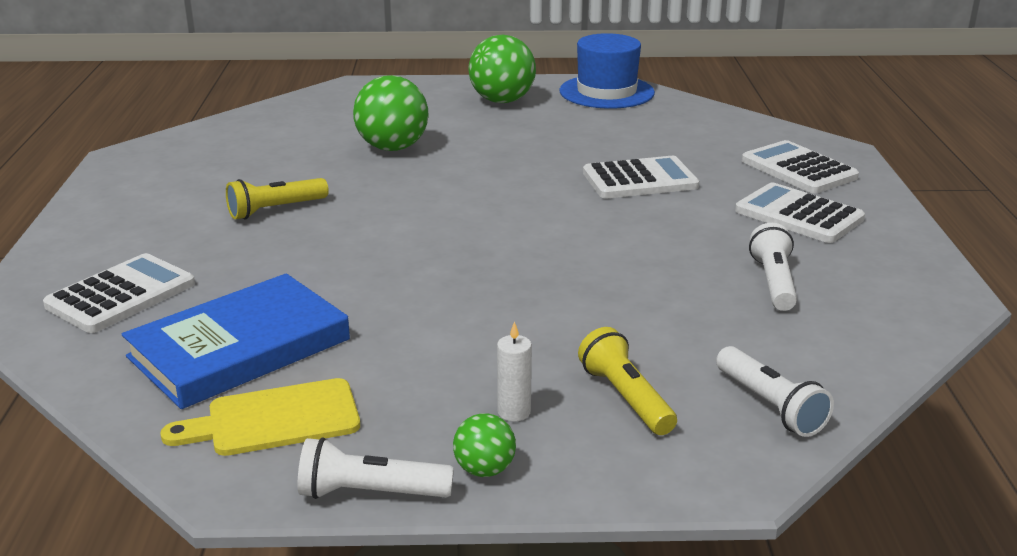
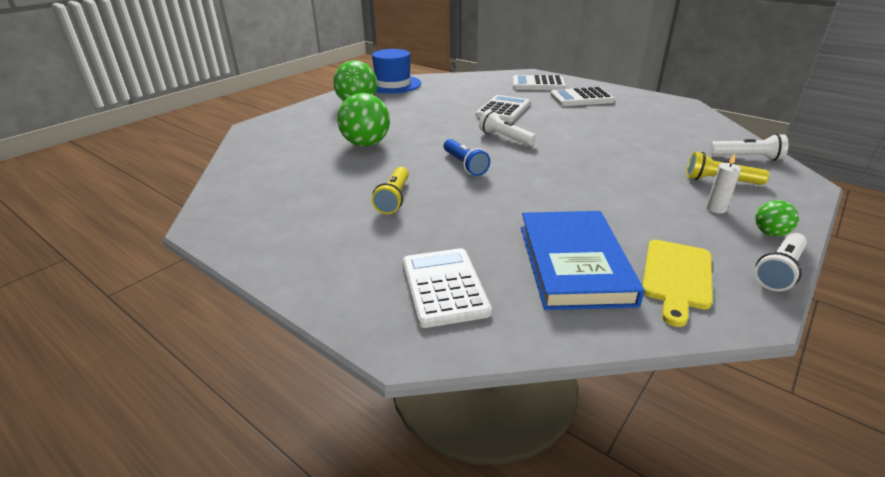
camera: 50 degrees left, 5 degrees up
(414, 215) = (464, 165): none -> blue flashlight
(773, 282) = (638, 122): white flashlight -> white flashlight (505, 138)

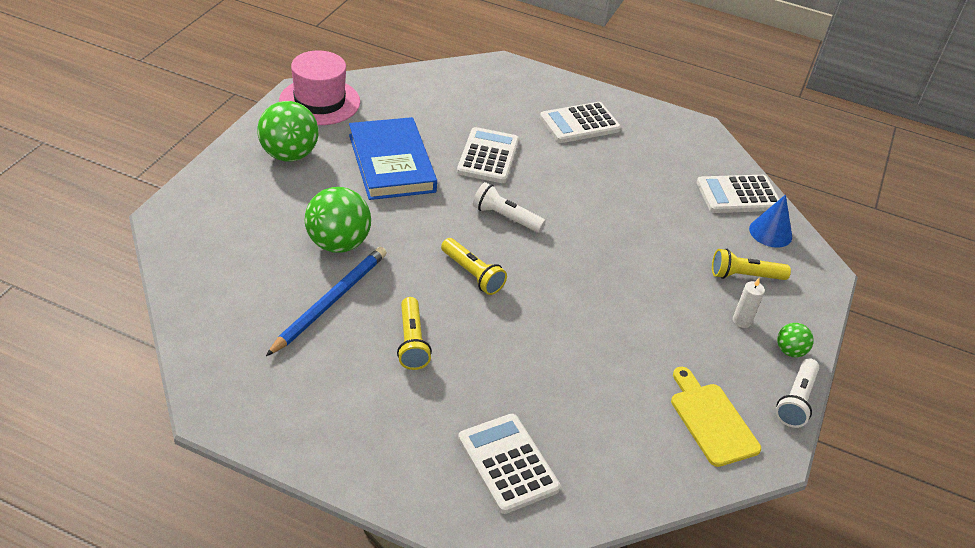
camera: 20 degrees left, 10 degrees up
(340, 172) = (330, 302): none -> blue pencil
(393, 84) = (319, 101): blue hat -> pink hat
(464, 165) = (472, 274): blue flashlight -> yellow flashlight
(538, 84) = (518, 92): white calculator -> white calculator (738, 195)
(574, 263) = (620, 416): blue book -> blue book (391, 163)
(676, 277) = (711, 420): yellow cutting board -> yellow cutting board turned 150 degrees clockwise
(747, 157) = (770, 232): white flashlight -> blue cone

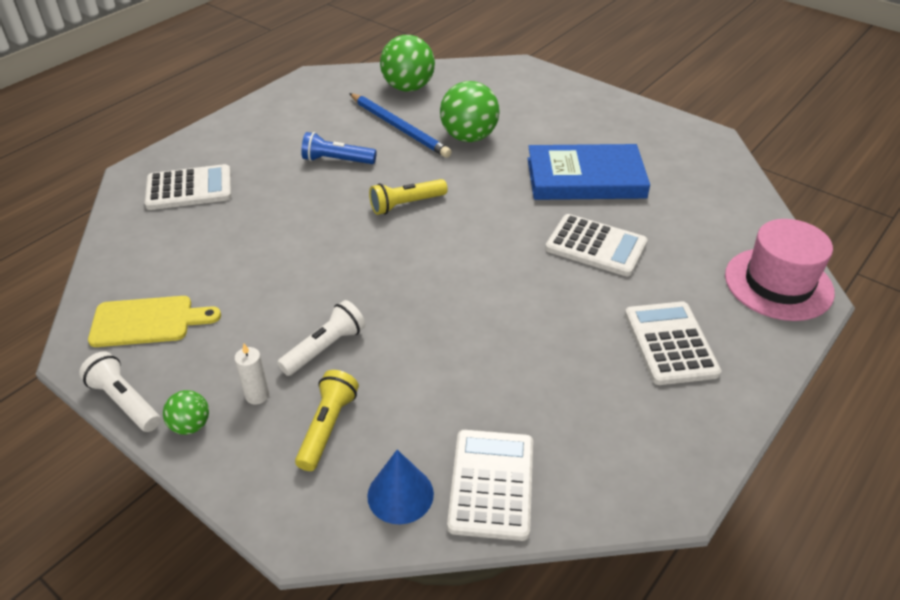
camera: 110 degrees right, 0 degrees up
(289, 155) = (600, 122): green ball -> green ball (408, 88)
(319, 101) = (693, 145): pink hat -> pink hat (778, 284)
(412, 342) = (337, 160): yellow flashlight -> blue flashlight
(505, 217) = (485, 240): white flashlight -> white flashlight (325, 348)

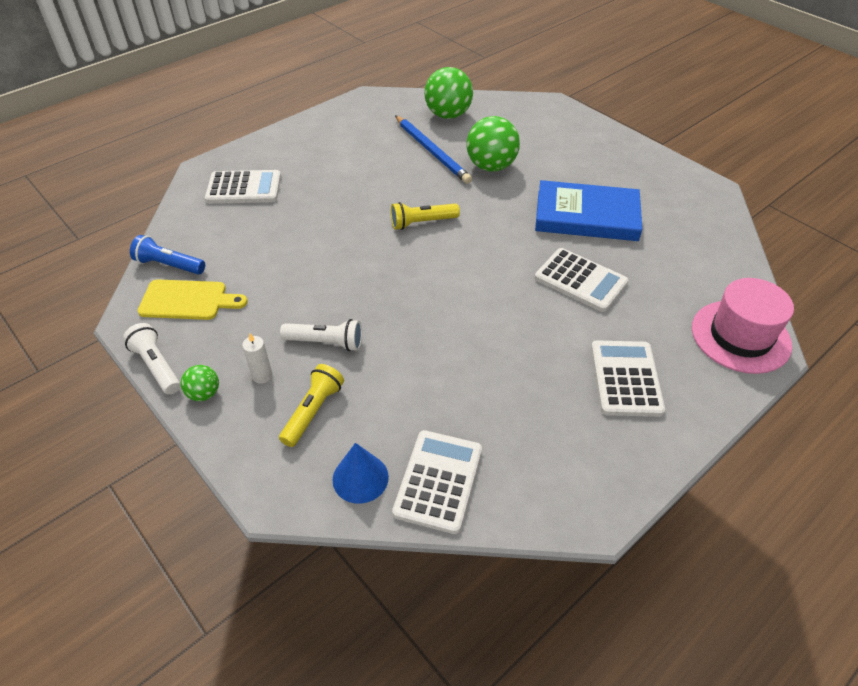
camera: 10 degrees right, 5 degrees up
(325, 348) = (326, 342): white flashlight -> white flashlight turned 45 degrees clockwise
(337, 160) = (372, 176): blue flashlight -> blue flashlight (169, 265)

